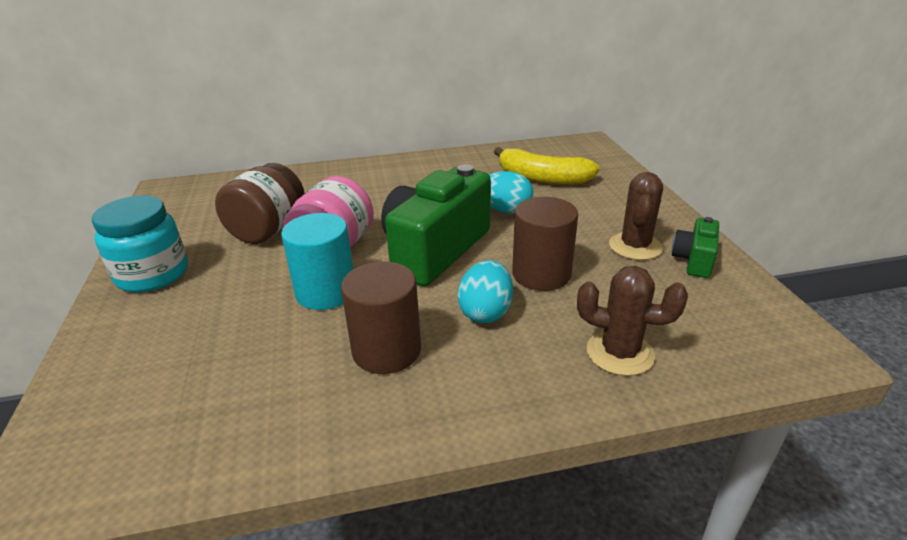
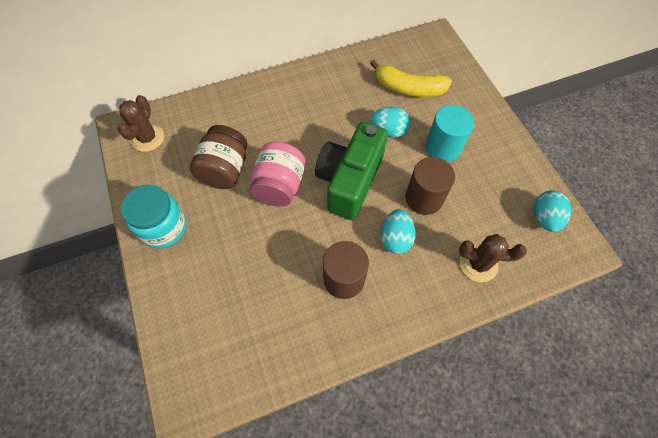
camera: 10 degrees left, 30 degrees up
(326, 292) = (289, 231): turquoise cylinder -> turquoise cylinder (443, 147)
(635, 246) = (480, 163): brown cactus -> brown cactus (148, 138)
(694, 260) = (517, 174): green camera -> none
(739, 309) = (544, 218): none -> turquoise egg

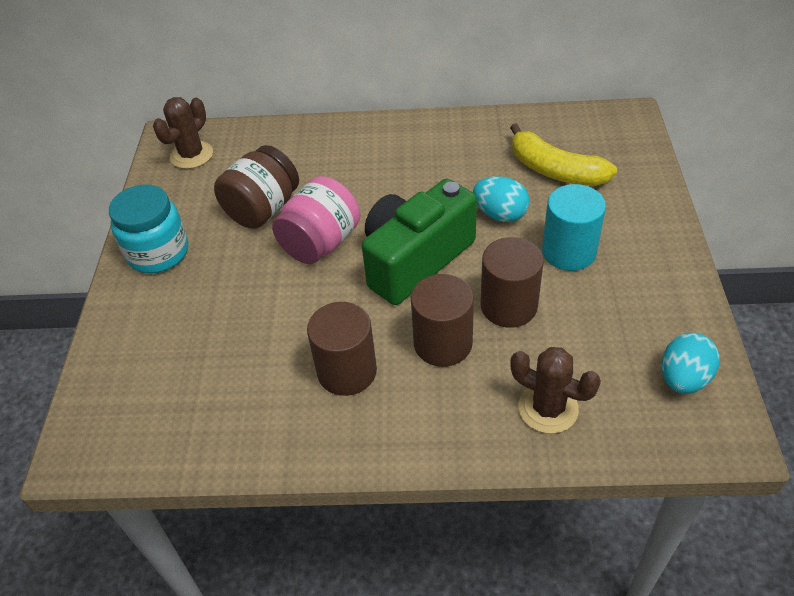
camera: 25 degrees right, 15 degrees down
(395, 238) = (443, 343): turquoise egg -> brown cylinder

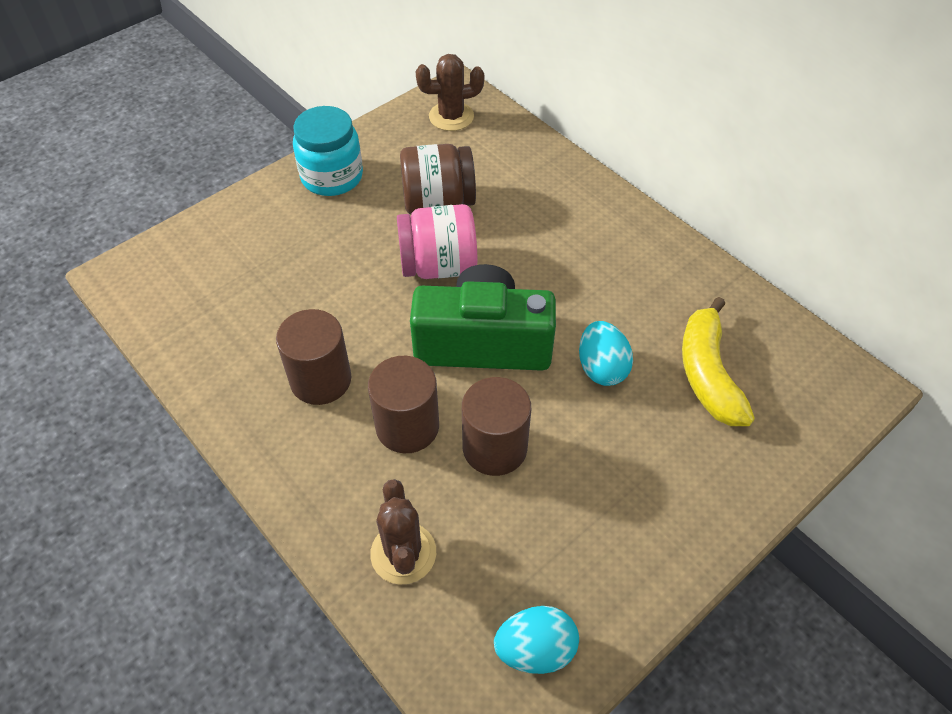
camera: 45 degrees right, 5 degrees up
(569, 251) = (609, 453): turquoise cylinder -> none

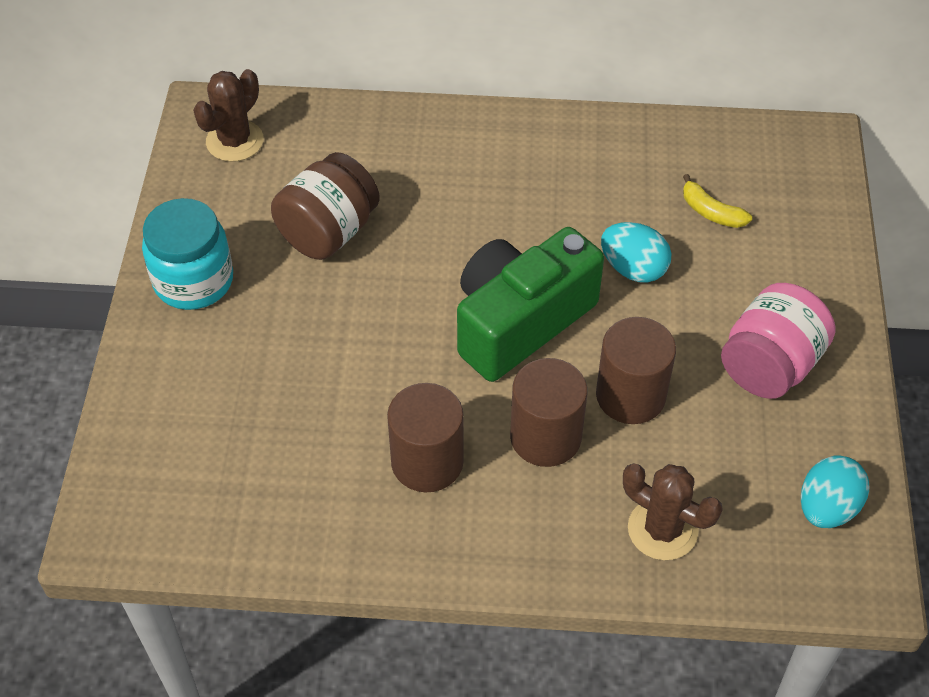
camera: 45 degrees left, 0 degrees up
(438, 266) = (402, 287): pink jar -> pink jar (769, 365)
(708, 373) = (711, 212): yellow banana -> yellow banana, size x0.53

